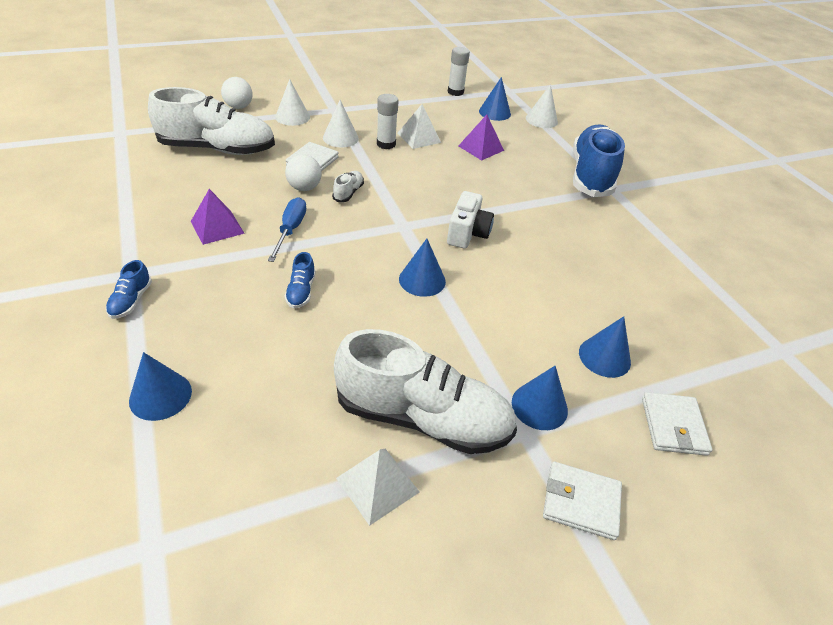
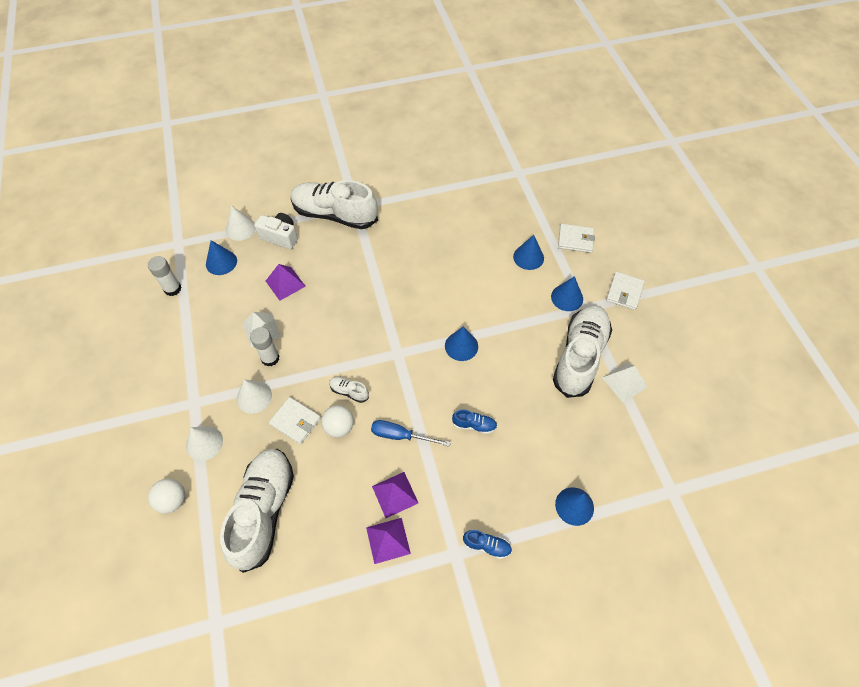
camera: 80 degrees left, 15 degrees up
(164, 223) = (388, 540): none -> purple pyramid
(467, 233) = (408, 311): white camera -> white camera (280, 237)
(591, 175) = (335, 215): blue shoe -> white shoe

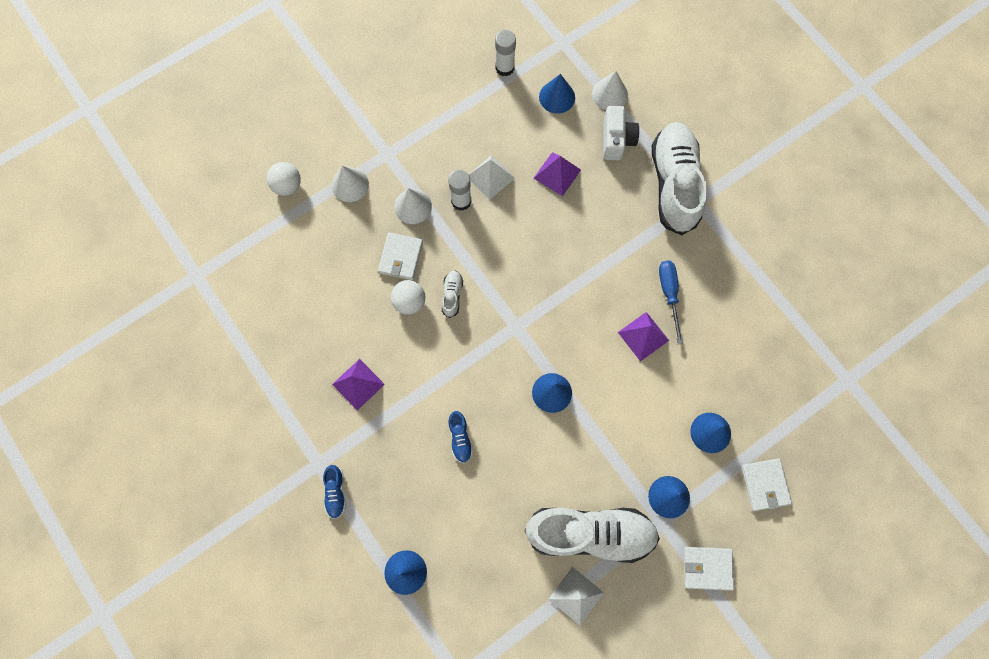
camera: 70 degrees right, 15 degrees up
(263, 511) = (303, 269): white shoe -> none
(388, 540) = (311, 395): purple pyramid -> purple pyramid (643, 336)
(400, 436) = (421, 366): blue screwdriver -> blue screwdriver (669, 294)

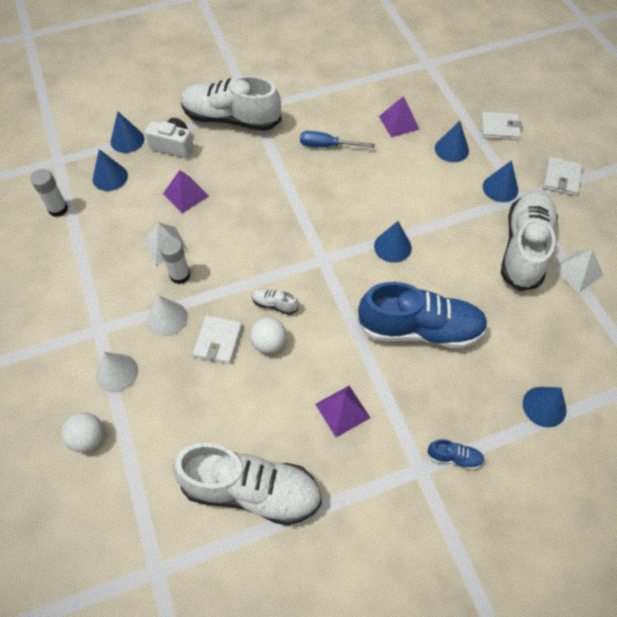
camera: 75 degrees left, 15 degrees down
(271, 327) = (251, 490): none -> white shoe
(401, 257) = (218, 341): white wallet -> white wallet turned 75 degrees clockwise
(460, 438) = (420, 329): blue shoe -> blue shoe, size x2.49
(609, 94) = (127, 140): white cone -> blue cone
(643, 336) = (359, 171): purple pyramid -> purple pyramid (399, 122)

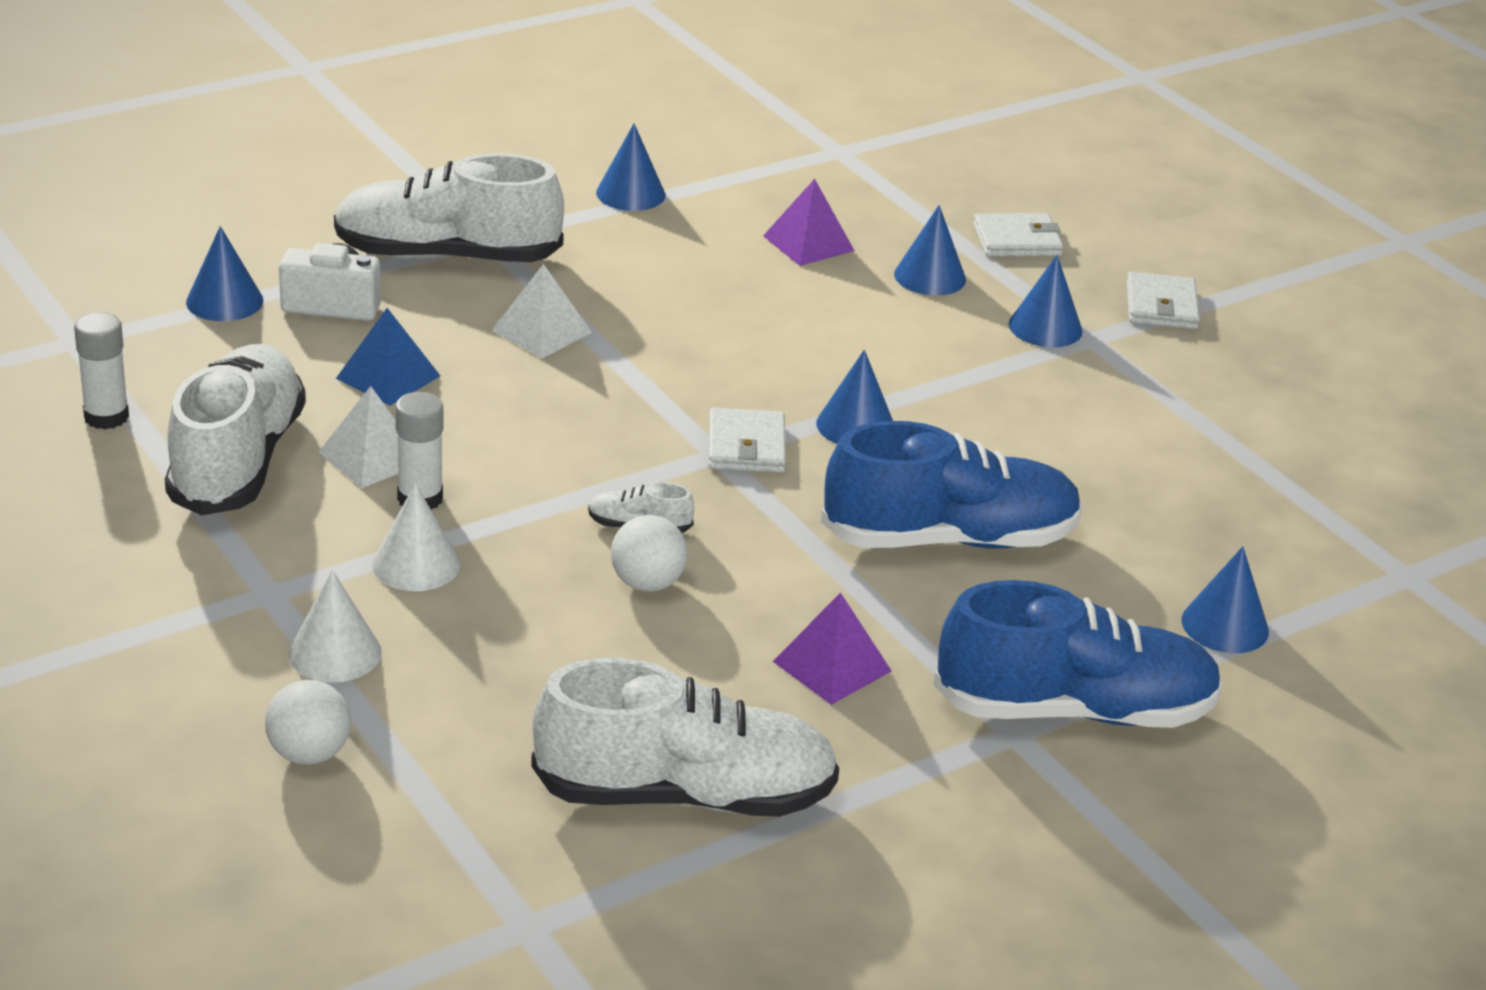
camera: 15 degrees left, 25 degrees down
(110, 177) = (207, 360): blue cone -> blue cone (630, 193)
(186, 194) = (388, 377): purple pyramid -> blue pyramid
(218, 341) = (538, 589): white wallet -> white wallet (746, 446)
(327, 146) = (669, 286): blue screwdriver -> none
(454, 457) = (1074, 710): blue shoe -> blue shoe, size x2.49
(524, 248) = (1119, 410): white shoe -> white shoe (238, 460)
(577, 271) = (1231, 435): white pyramid -> white pyramid (541, 331)

